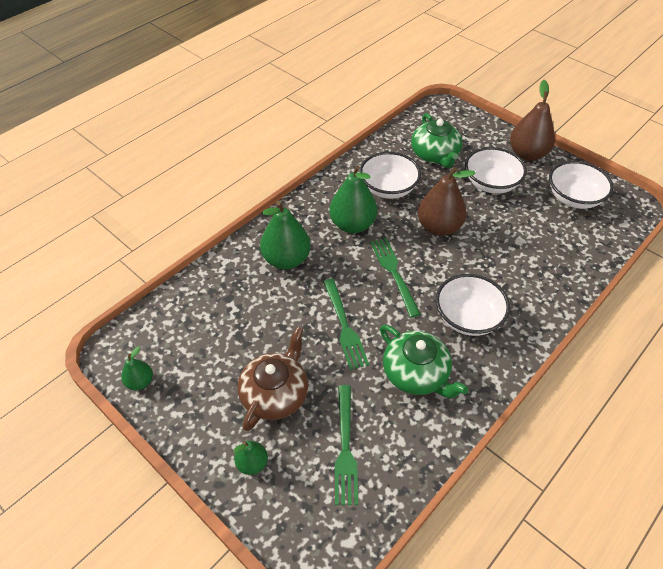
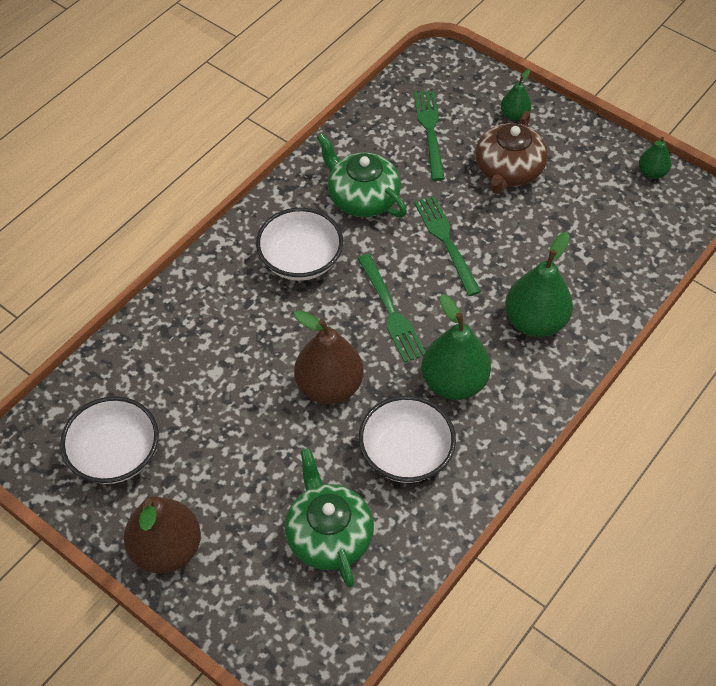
camera: 175 degrees right, 5 degrees up
(491, 183) = (241, 475): white bowl -> none

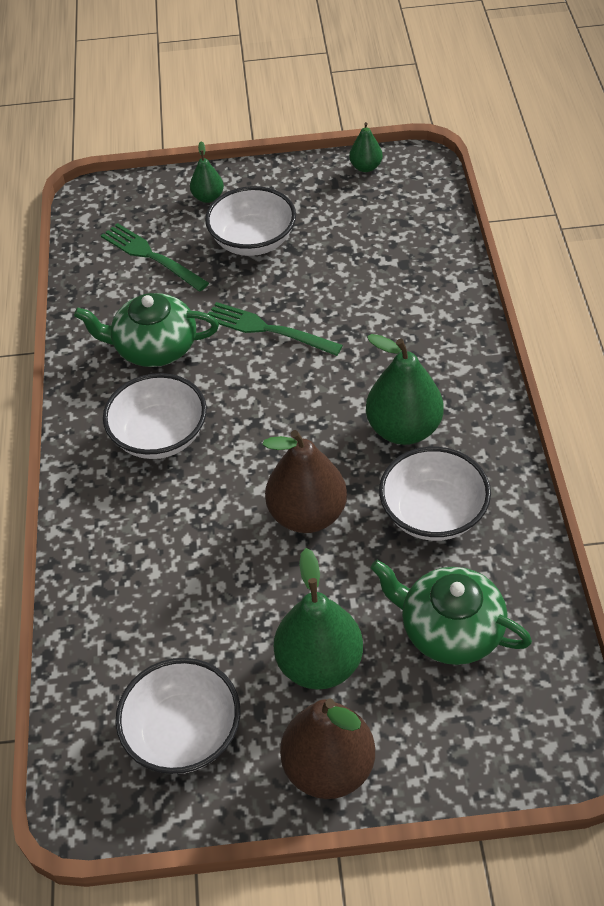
camera: 40 degrees left, 5 degrees down
(391, 312) = (288, 416): green fork -> none
(508, 170) = (253, 241): brown teapot -> white bowl
(535, 321) = (410, 335): green pear -> green pear (319, 664)

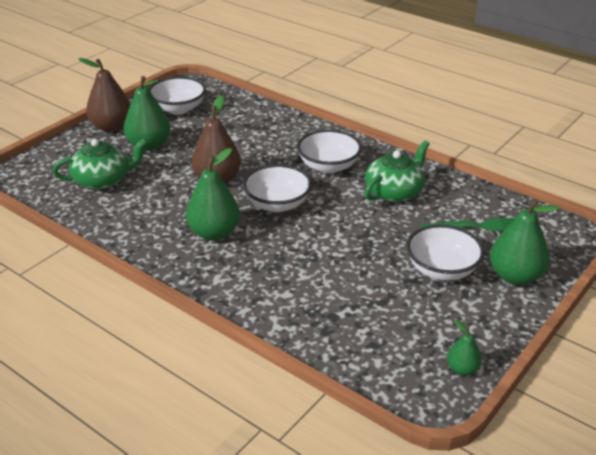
camera: 130 degrees right, 15 degrees down
(208, 197) = (515, 276): green pear -> green pear, size x1.91
(267, 329) = (353, 232): green fork -> none
(433, 513) = (156, 210): white bowl -> white bowl (277, 204)

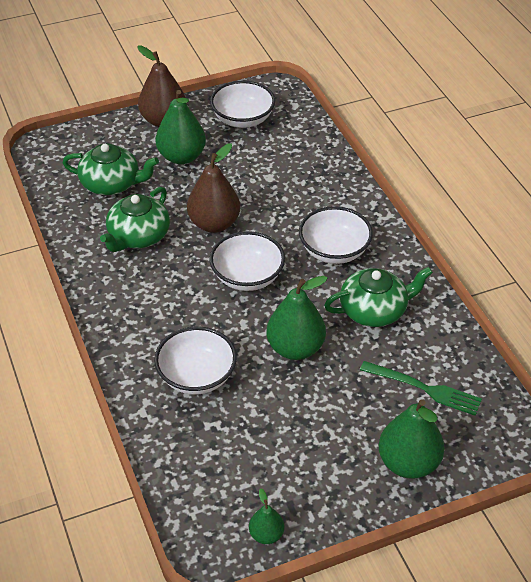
camera: 30 degrees right, 10 degrees up
(159, 207) = (138, 236): none -> green teapot
(214, 233) = (164, 286): green pear -> green pear (295, 348)
(442, 269) = (342, 421): white bowl -> white bowl (196, 376)

